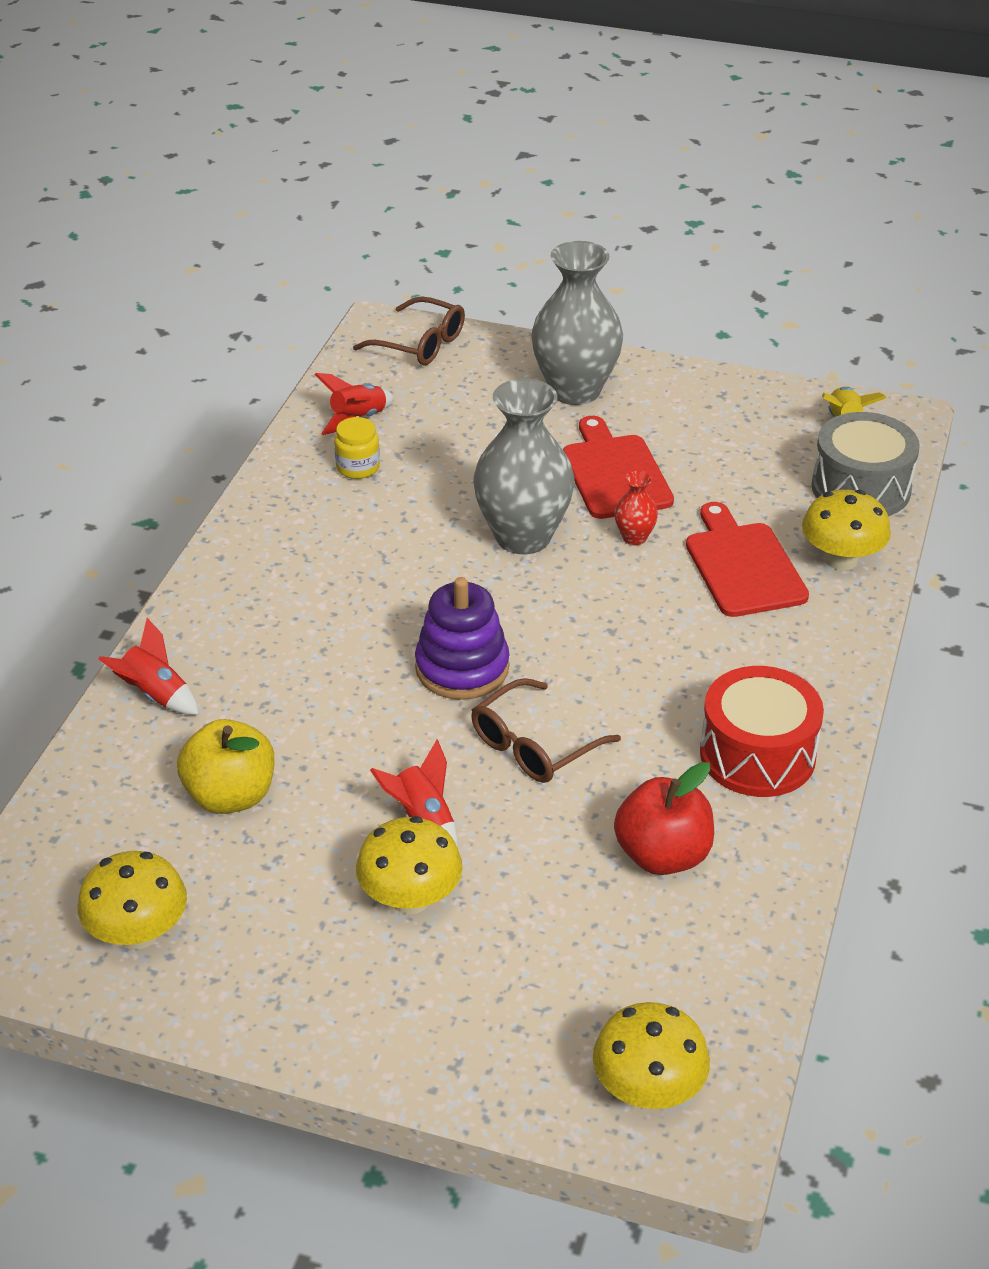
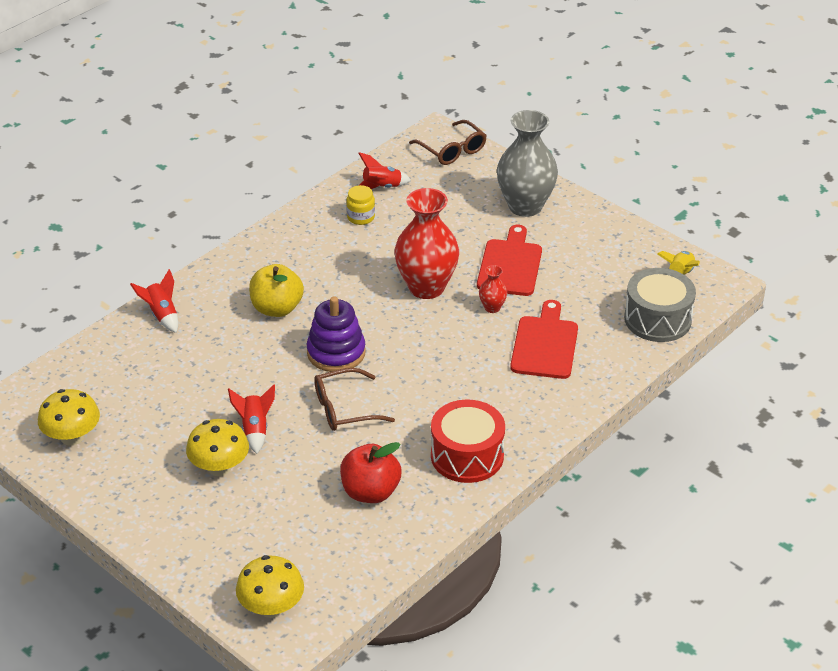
camera: 25 degrees right, 0 degrees up
(230, 796) = (164, 382): yellow apple -> yellow apple (277, 308)
(523, 537) = (426, 287): grey vase -> red vase
(841, 559) = (609, 359): yellow mushroom -> none

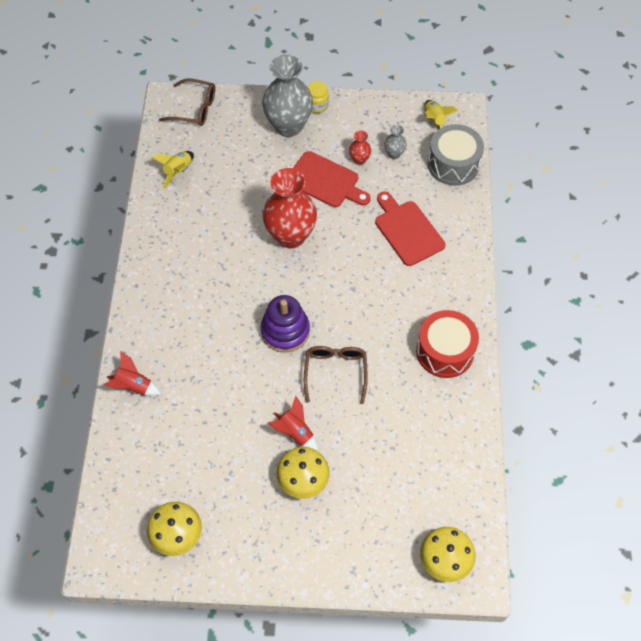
camera: 40 degrees left, 20 degrees up
(277, 308) = (209, 323): yellow apple -> none
(344, 409) = (335, 372): brown glasses -> brown glasses turned 150 degrees clockwise
(361, 217) = (189, 206): yellow jar -> yellow jar (317, 105)
(370, 492) = (416, 424): red apple -> none
(381, 188) = (178, 172): red rocket -> yellow rocket
(492, 308) = (348, 224): red vase -> red vase (359, 160)
(510, 265) = (325, 181): red cutting board -> red cutting board turned 150 degrees clockwise
(605, 280) = (394, 154): none -> grey vase

